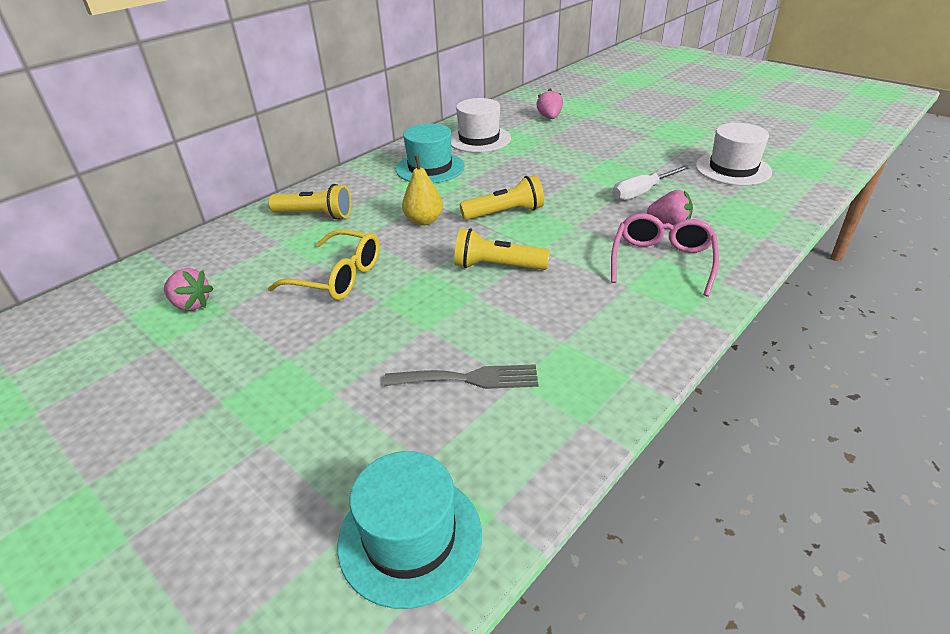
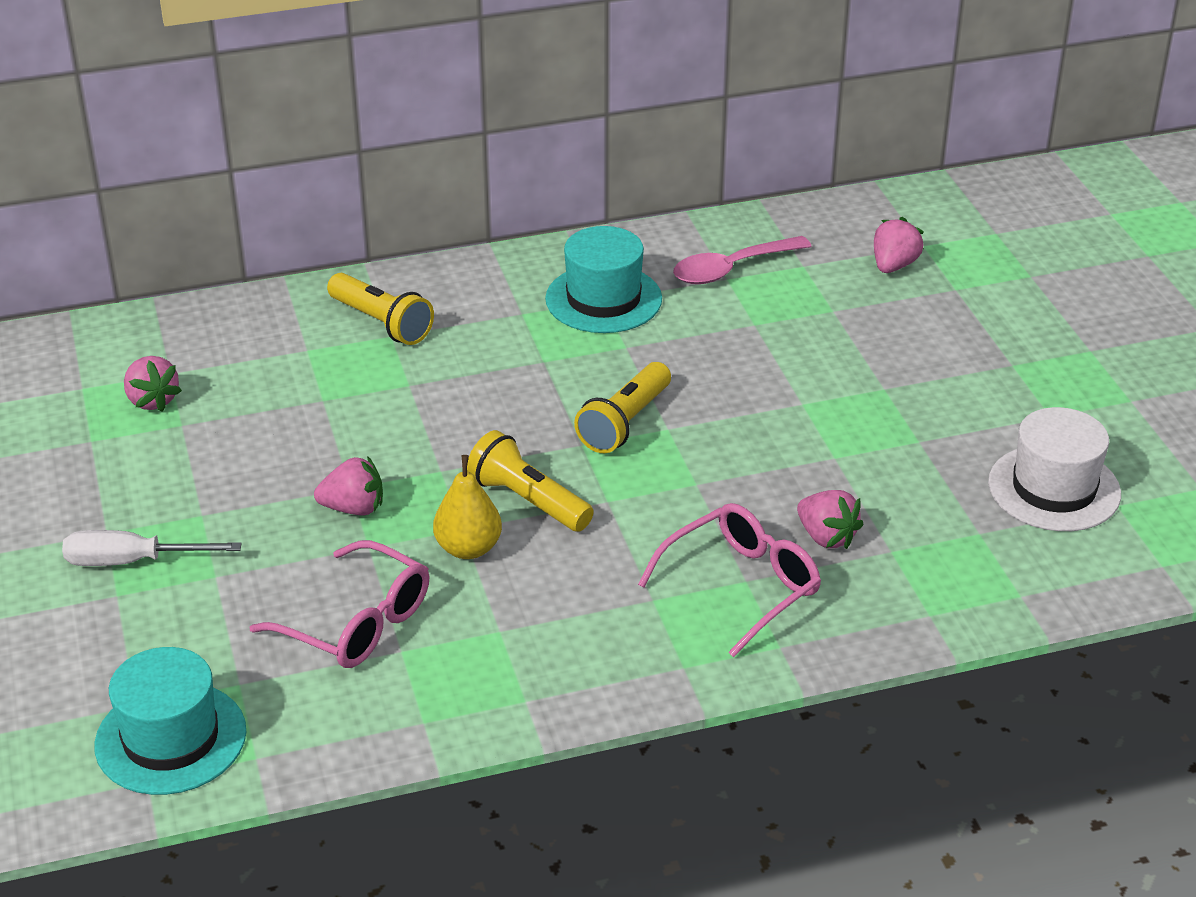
camera: 30 degrees right, 0 degrees up
(338, 277) = (333, 433): yellow glasses -> none
(394, 312) = (353, 508): none -> pink strawberry
(424, 221) = (507, 391): yellow pear -> yellow pear (468, 548)
(469, 378) = (357, 623): grey fork -> pink glasses
(479, 139) = (731, 269): white hat -> pink spoon
(505, 213) = (625, 423): yellow flashlight -> yellow flashlight turned 105 degrees clockwise
(642, 192) = (855, 470): white screwdriver -> white screwdriver (132, 561)

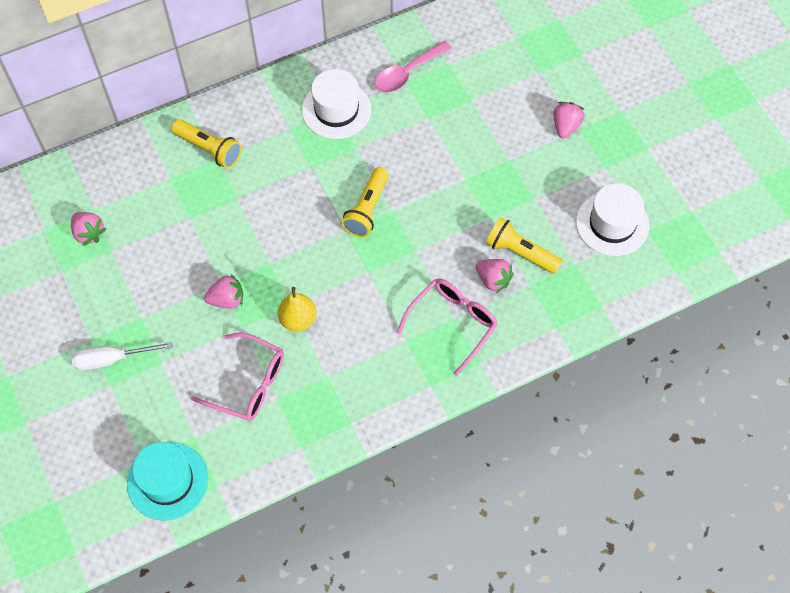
camera: 10 degrees left, 25 degrees up
(528, 500) = (324, 278): yellow flashlight -> yellow flashlight (520, 252)
(603, 299) = (336, 110): turquoise hat -> white hat
(894, 265) = (502, 56): pink strawberry -> pink strawberry (565, 126)

